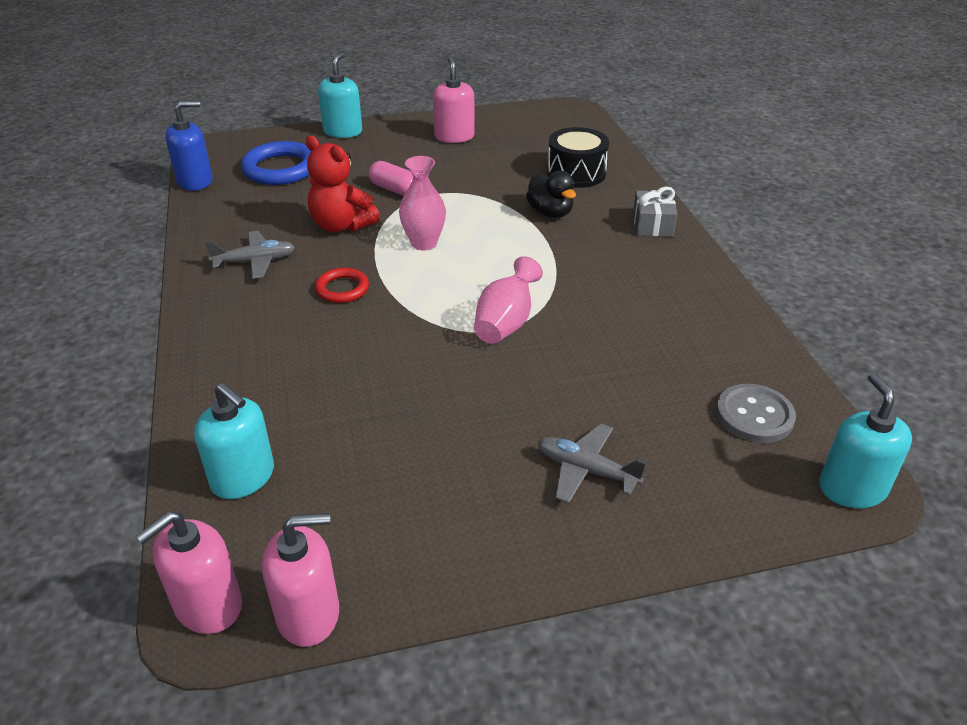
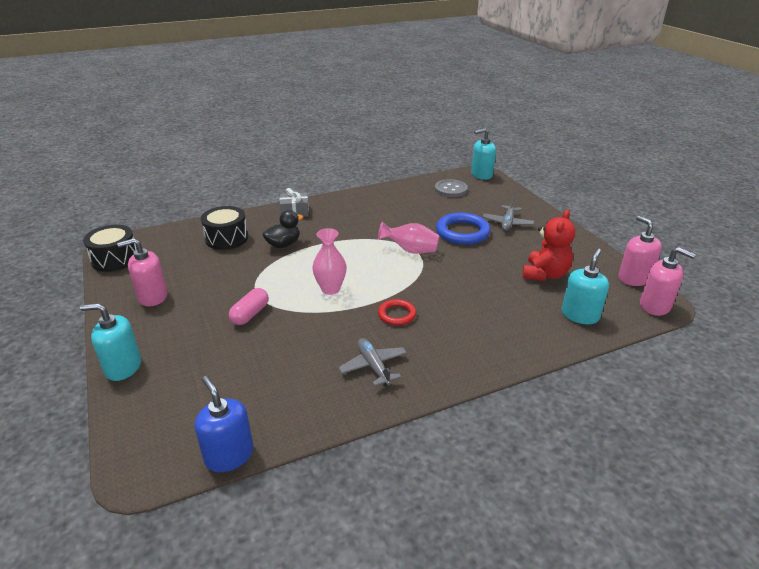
camera: 100 degrees left, 5 degrees down
(280, 169) = (205, 393): blue ring -> blue ring (462, 232)
(341, 225) = (311, 331): red teddy bear -> red teddy bear (545, 274)
(540, 112) = (115, 259): none -> black drum

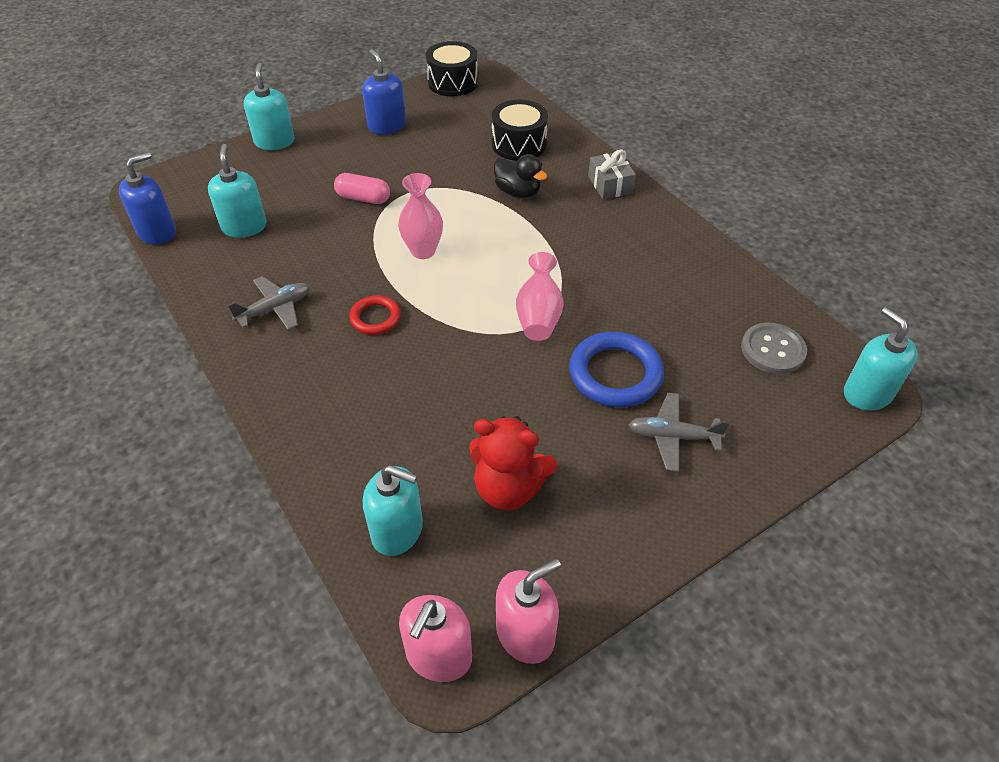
camera: 80 degrees right, 15 degrees up
(152, 297) = (387, 126): pink soap dispenser -> blue soap dispenser
(253, 387) = (244, 227): none -> turquoise soap dispenser

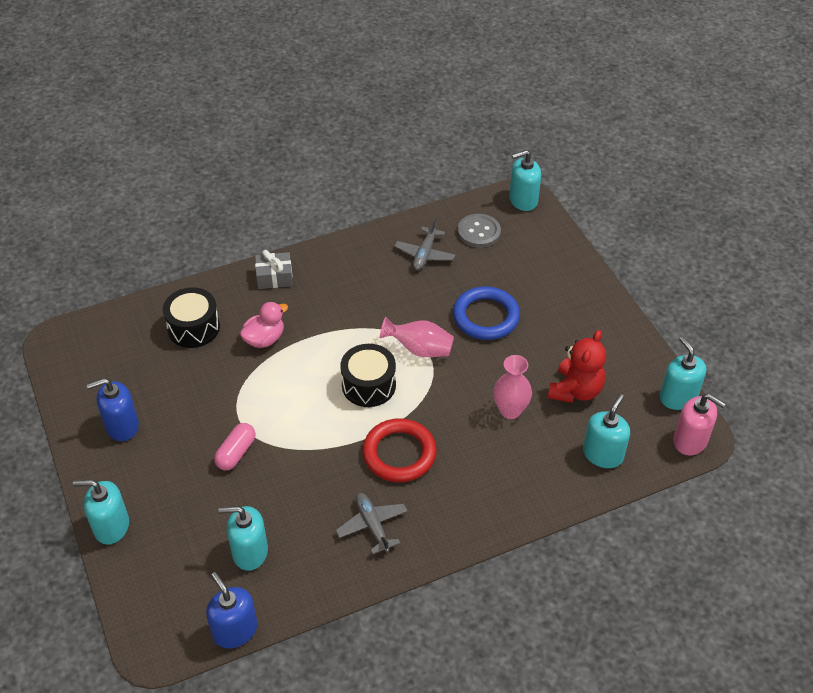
camera: 80 degrees left, 0 degrees up
(375, 318) = (399, 453): red ring -> red ring, size x1.73
(423, 251) = (324, 414): pink vase -> pink vase (510, 410)
(452, 82) = (64, 364): black drum -> black drum (368, 385)
(518, 192) = (264, 339): black duck -> pink duck
(525, 634) = (678, 397): pink soap dispenser -> turquoise soap dispenser
(673, 437) = (544, 299): grey plane -> grey plane (424, 254)

